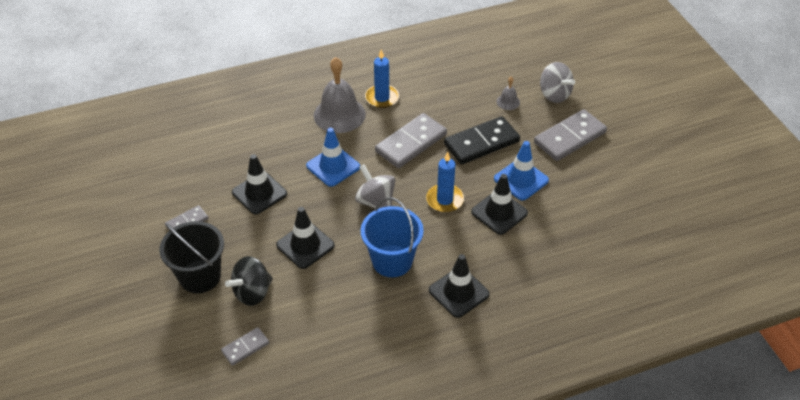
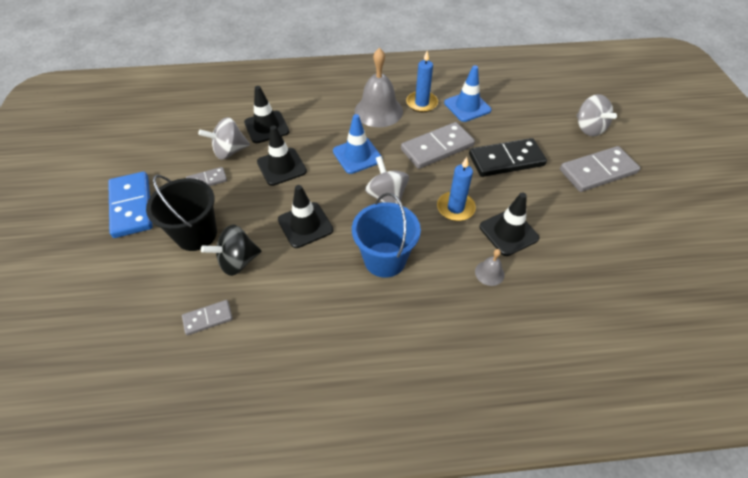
camera: 15 degrees right, 5 degrees up
(119, 264) = (131, 206): none -> blue domino
(197, 188) = (229, 151): none -> grey spinning top
(459, 292) = (445, 309): black traffic cone -> black traffic cone (266, 127)
(508, 102) = (541, 127): grey bell -> grey bell (489, 273)
(521, 180) = (538, 203): blue traffic cone -> blue traffic cone (467, 106)

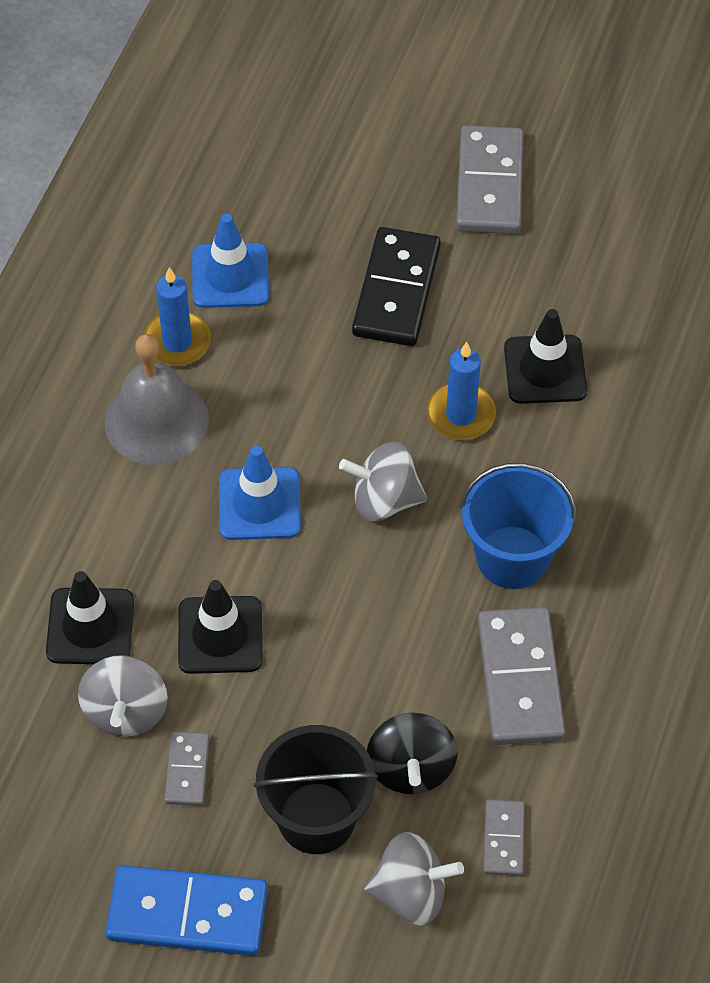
camera: 65 degrees left, 5 degrees up
(305, 225) = (383, 643): black traffic cone -> none
(437, 148) = (311, 374): grey domino -> grey domino (520, 679)
(489, 273) = (604, 433): grey bell -> none
(588, 128) = (390, 135): grey spinning top -> grey spinning top (411, 893)

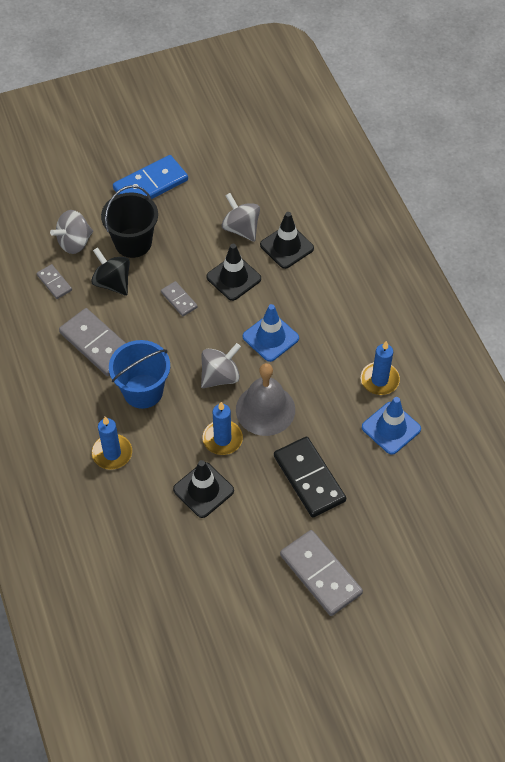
camera: 140 degrees right, 0 degrees up
(156, 421) = (350, 340): grey bell -> grey bell (265, 409)
(187, 770) = (197, 226): grey domino -> grey domino (179, 300)
(628, 501) = (112, 453): none -> blue candle

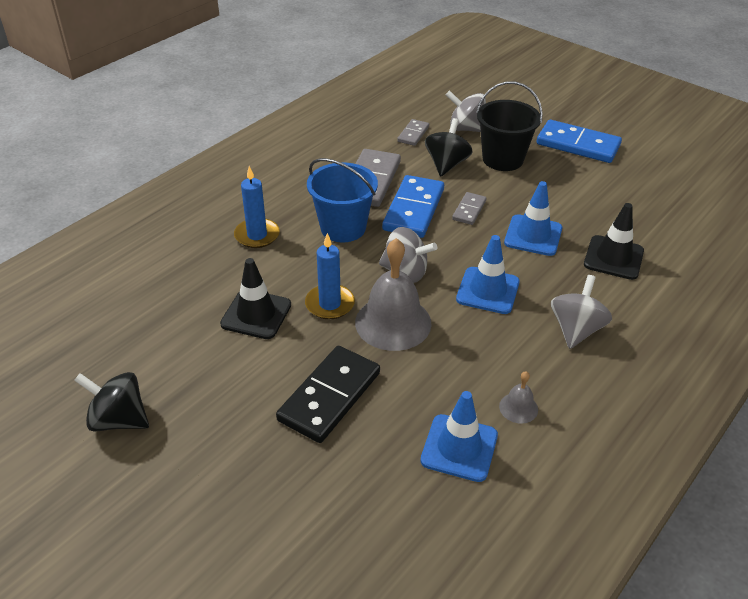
camera: 60 degrees right, 15 degrees down
(153, 334) = (414, 210): none -> blue domino
(233, 278) = (533, 235): black traffic cone -> blue traffic cone
(241, 229) = (597, 218): grey spinning top -> grey spinning top (576, 329)
(255, 613) = (119, 419): none -> black spinning top
(320, 574) = (202, 461): grey domino -> none
(379, 380) = (518, 408): blue candle -> grey bell

